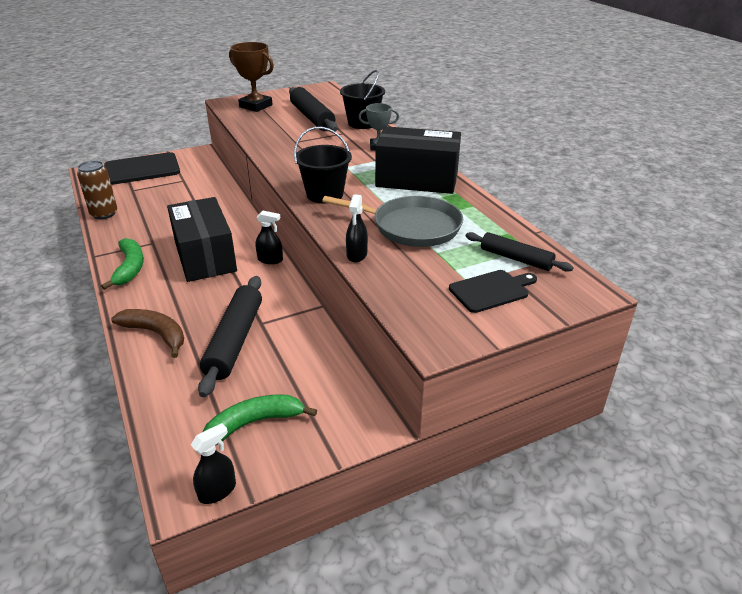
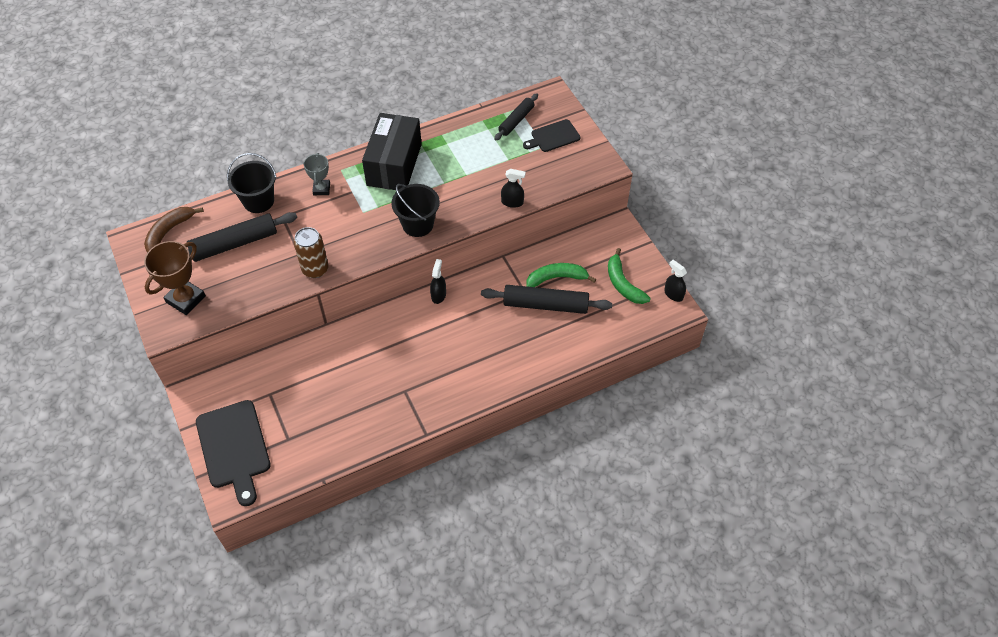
camera: 90 degrees left, 20 degrees up
(104, 214) = (342, 450): brown can -> brown can (315, 269)
(130, 268) = (447, 398): green banana -> green banana (556, 278)
(156, 334) = (539, 356): brown banana -> brown banana (169, 232)
(205, 256) = (431, 344): black box -> none
(412, 227) = (473, 171): grey pan -> none
(491, 290) = (553, 137): black cutting board -> black cutting board turned 90 degrees counterclockwise

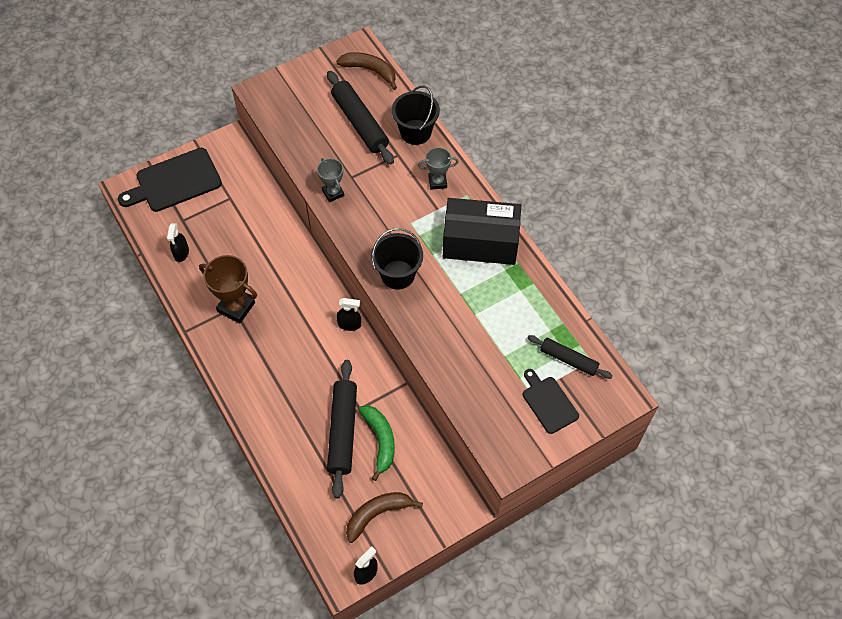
camera: 85 degrees right, 5 degrees up
(185, 299) = (293, 99): brown trophy -> brown trophy (236, 307)
(315, 269) = (333, 193): brown can -> grey trophy
(512, 202) = (438, 364): black spray bottle -> black spray bottle (181, 253)
(623, 284) = (377, 514): green banana -> brown banana

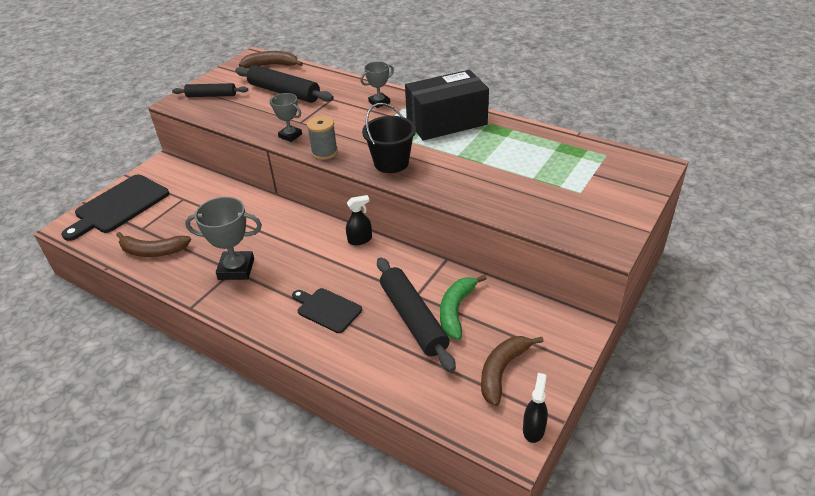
camera: 25 degrees left, 20 degrees down
(181, 253) = (153, 251): black spray bottle -> brown banana
(236, 307) = (236, 269): brown trophy -> grey trophy
(350, 231) = (324, 152): none -> grey spool
(380, 440) = (456, 311): green banana -> green banana turned 120 degrees counterclockwise
(415, 132) = (337, 83): black bucket -> none
(548, 402) = (600, 192): black cutting board -> black cutting board (327, 309)
(568, 359) = (588, 161): black rolling pin -> black rolling pin (211, 95)

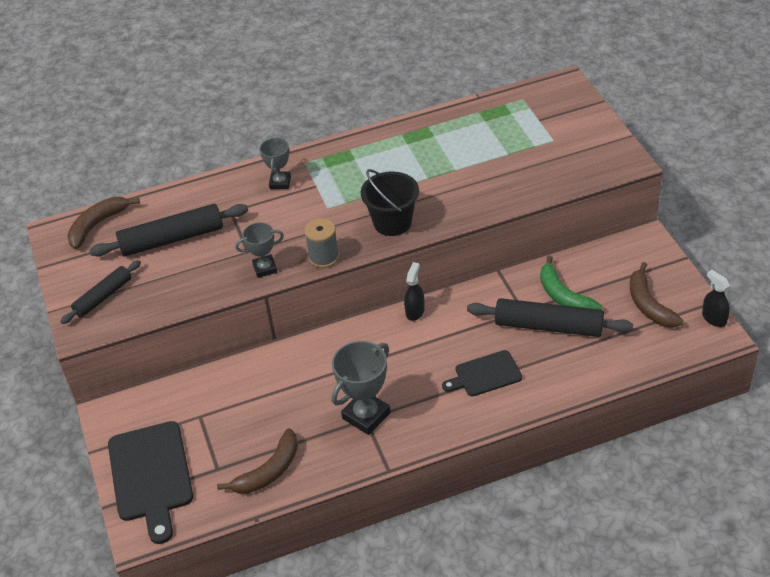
camera: 50 degrees left, 5 degrees up
(446, 122) = (369, 158): black box -> none

